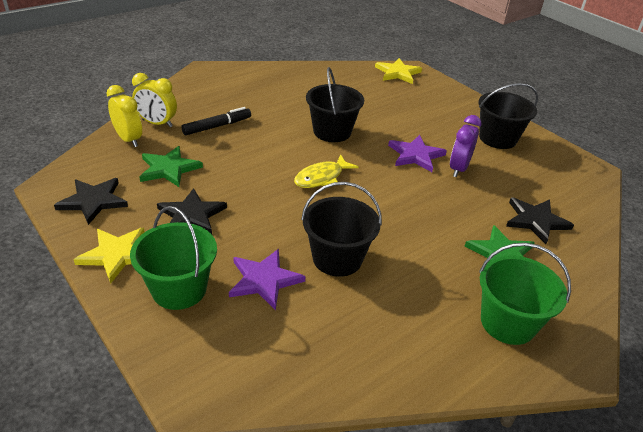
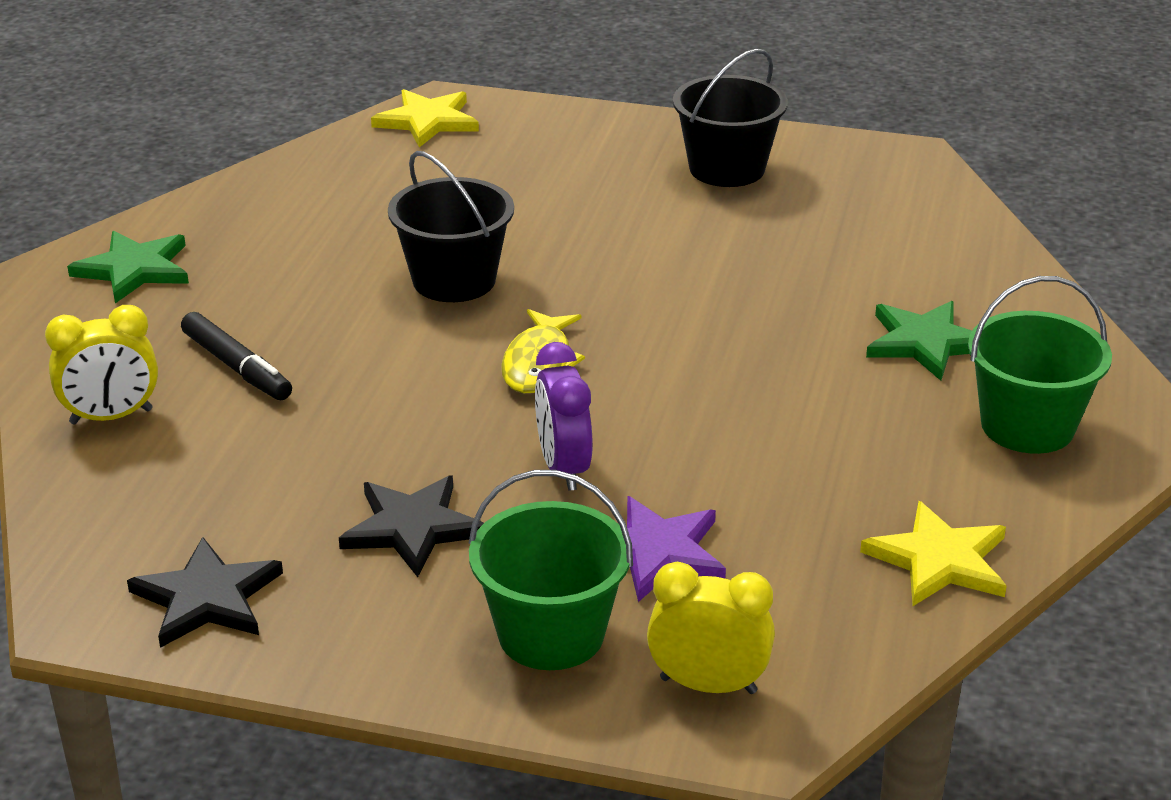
camera: 35 degrees left, 5 degrees down
(116, 255) = (380, 647): yellow star -> yellow star (939, 560)
(129, 139) = (102, 471): yellow clock -> yellow clock (708, 685)
(169, 169) = (259, 479): green star -> green star (134, 269)
(217, 126) = (236, 367): black marker -> black marker turned 120 degrees clockwise
(337, 258) = (719, 467): black bucket -> none
(415, 155) = (637, 255): purple star -> none
(458, 169) = (726, 246): purple clock -> purple clock (563, 468)
(536, 221) = (917, 272): black star -> none

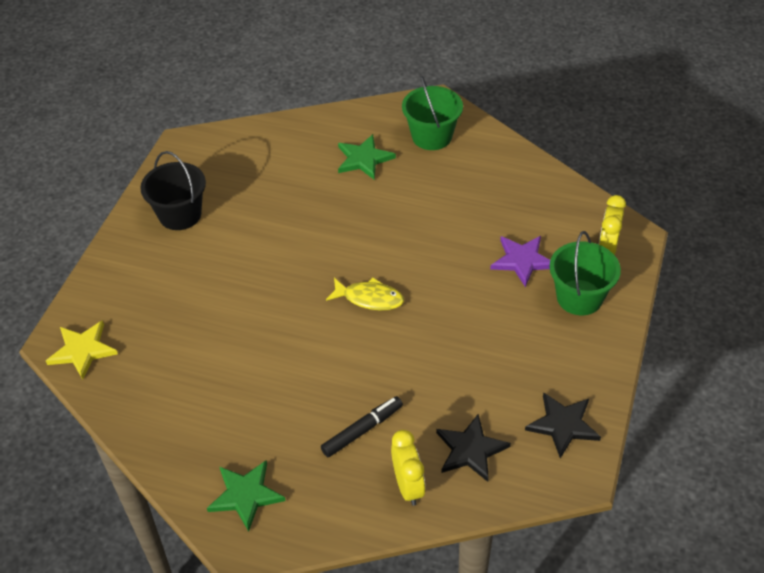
camera: 85 degrees left, 15 degrees up
(412, 528) = (506, 347): black star -> black star (470, 450)
(454, 280) = (282, 334): black bucket -> none
(563, 468) = (460, 291): purple clock -> none
(939, 560) = (525, 174): yellow star -> none

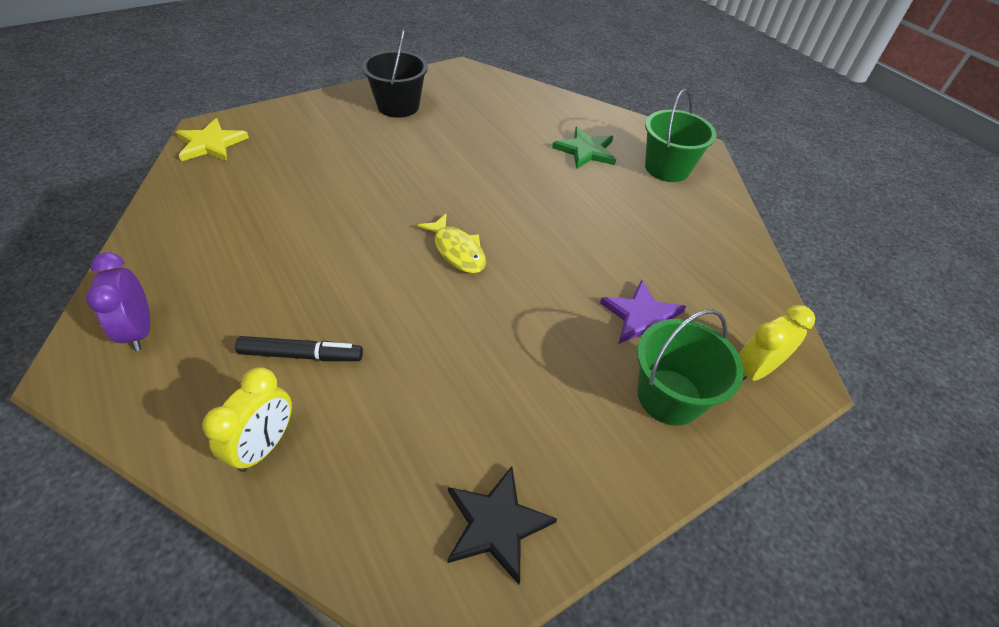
camera: 35 degrees right, 0 degrees up
(245, 495) = (139, 330): green star -> purple clock
(470, 450) = (368, 462): black star -> none

